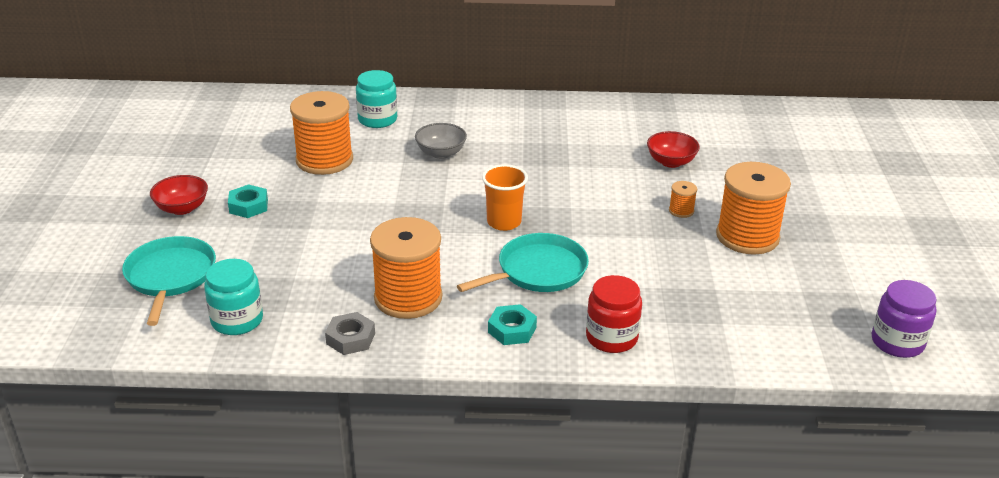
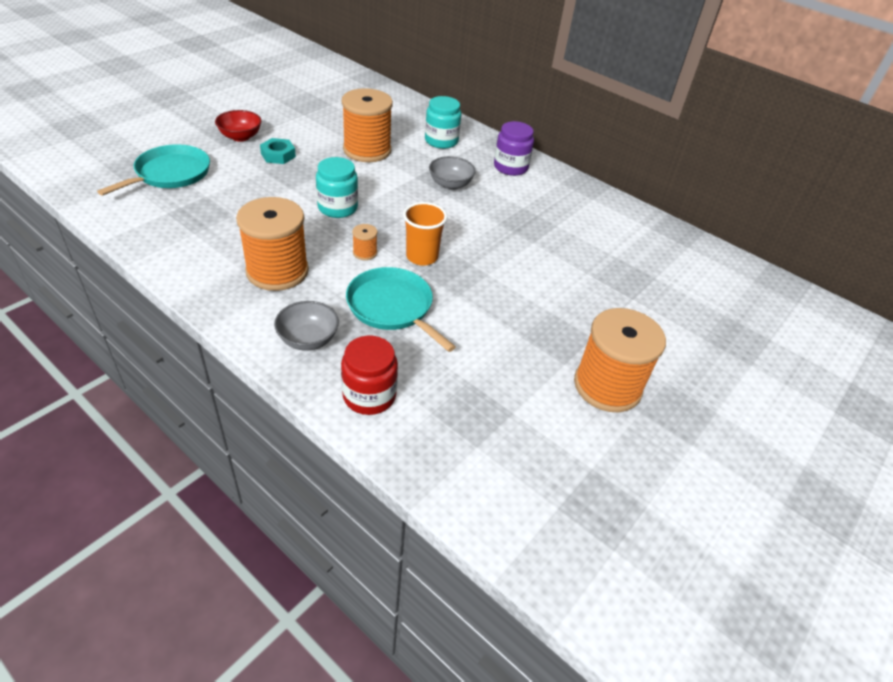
camera: 35 degrees right, 10 degrees up
(237, 320) = (160, 222): turquoise jar -> turquoise jar (337, 208)
(350, 338) = (201, 276): grey nut -> none
(512, 330) = (308, 339): turquoise nut -> grey bowl
(538, 271) = (392, 307): turquoise pan -> turquoise pan turned 135 degrees counterclockwise
(671, 162) = (625, 284): red bowl -> none
(681, 211) = (577, 329): orange spool -> orange spool (365, 253)
(897, 342) = (623, 587): purple jar -> purple jar (510, 167)

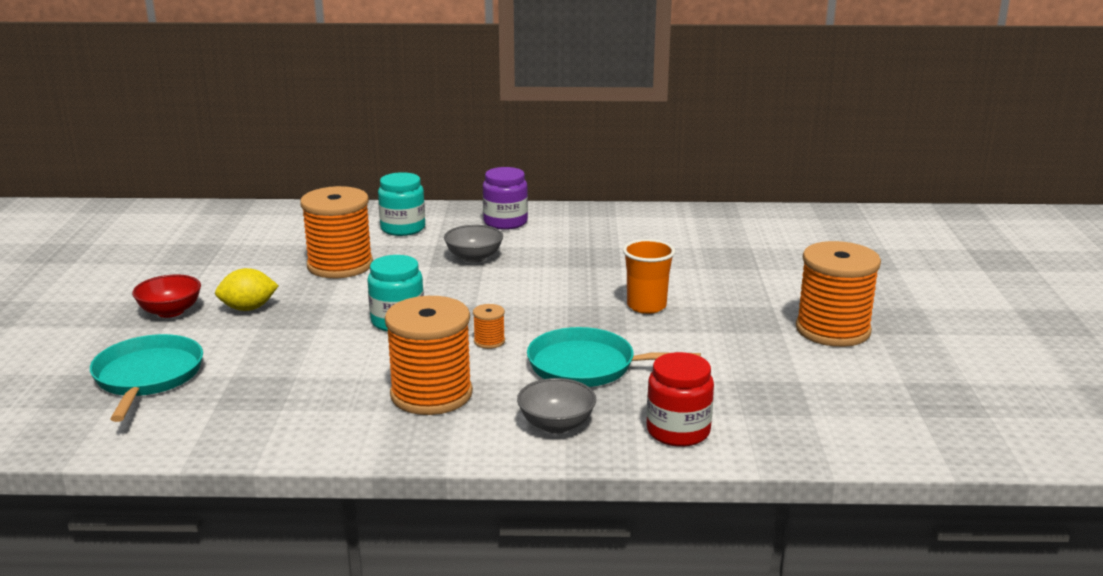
camera: 35 degrees left, 20 degrees down
(278, 155) = (248, 308): turquoise nut -> yellow lemon
(422, 257) = (546, 320): orange cup -> orange cup (646, 306)

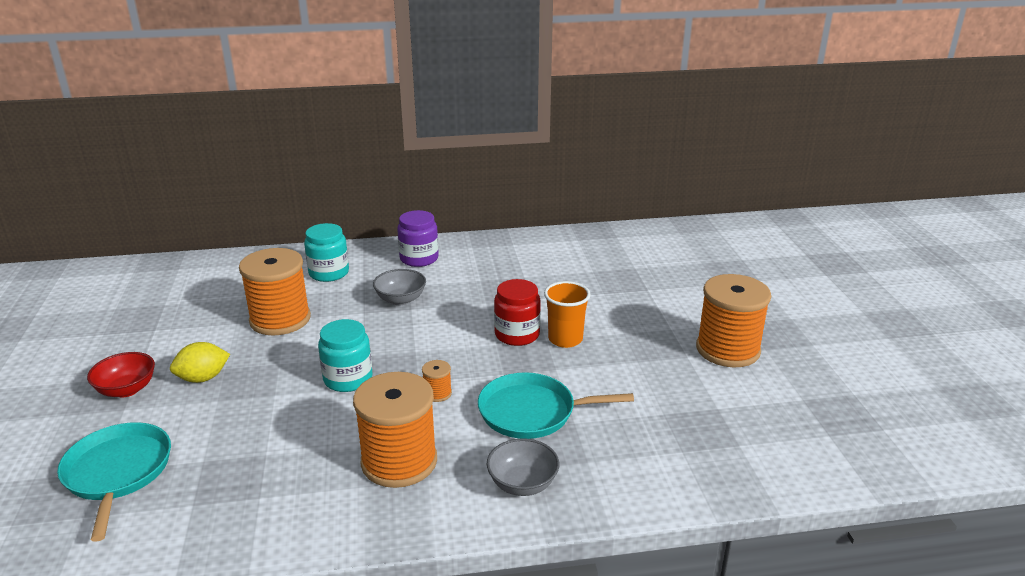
camera: 10 degrees left, 5 degrees up
(678, 431) = (632, 478): red jar -> red jar (517, 334)

